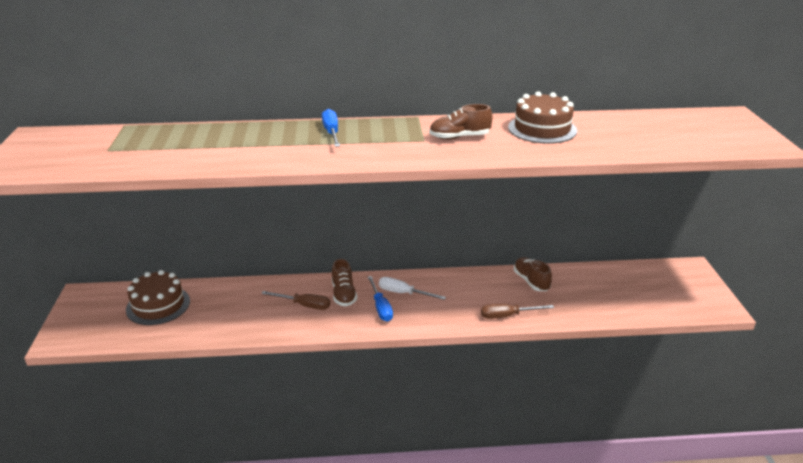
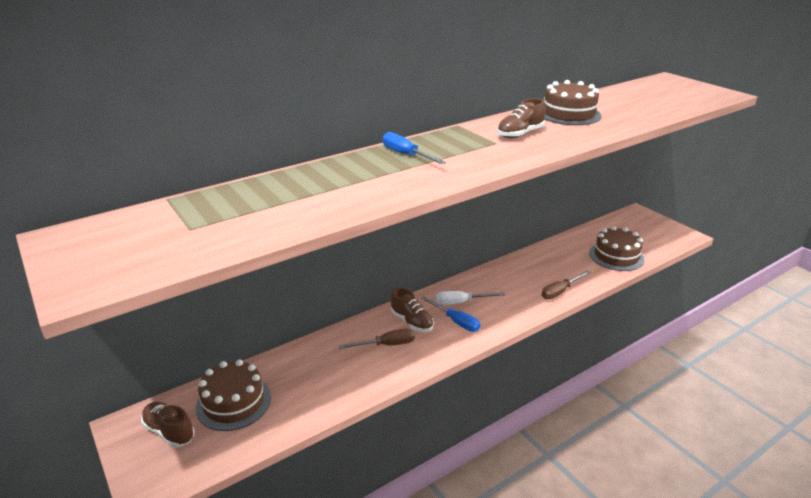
camera: 30 degrees left, 0 degrees up
(531, 281) = (547, 258): brown shoe -> brown shoe (169, 431)
(609, 303) = (616, 256): none -> brown cake

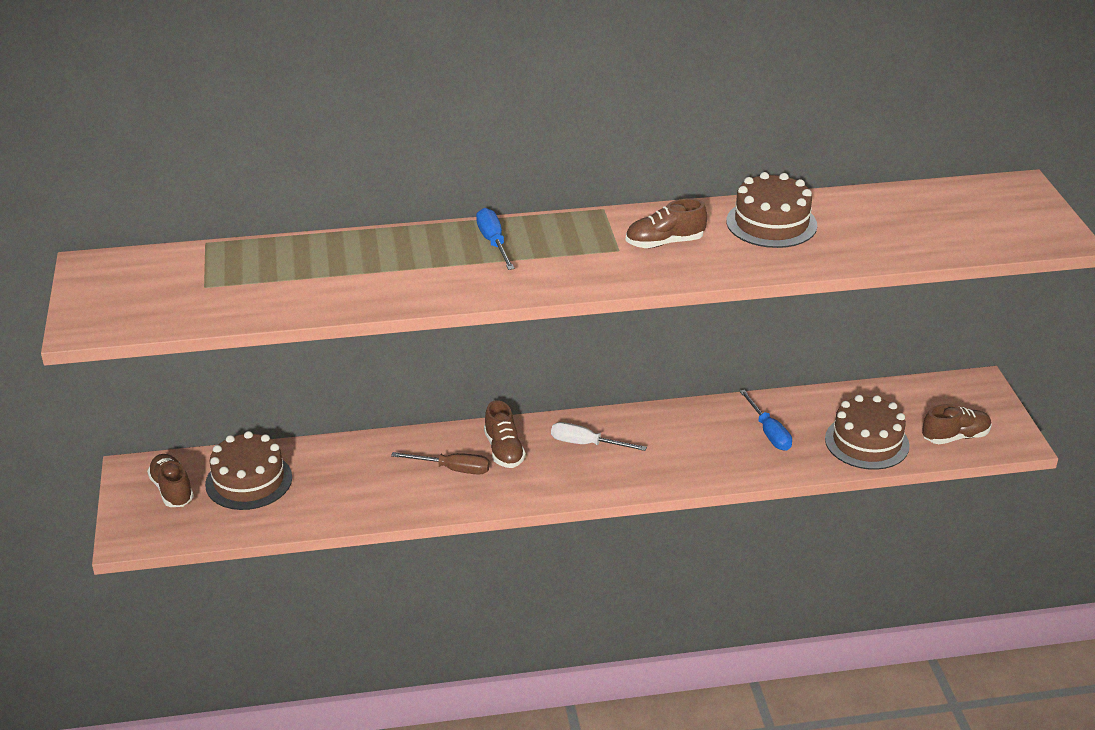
camera: 25 degrees right, 5 degrees up
(456, 321) = (559, 467): blue screwdriver -> blue screwdriver (769, 432)
(560, 291) = (731, 468): brown screwdriver -> none
(655, 241) = (955, 437): none -> brown shoe

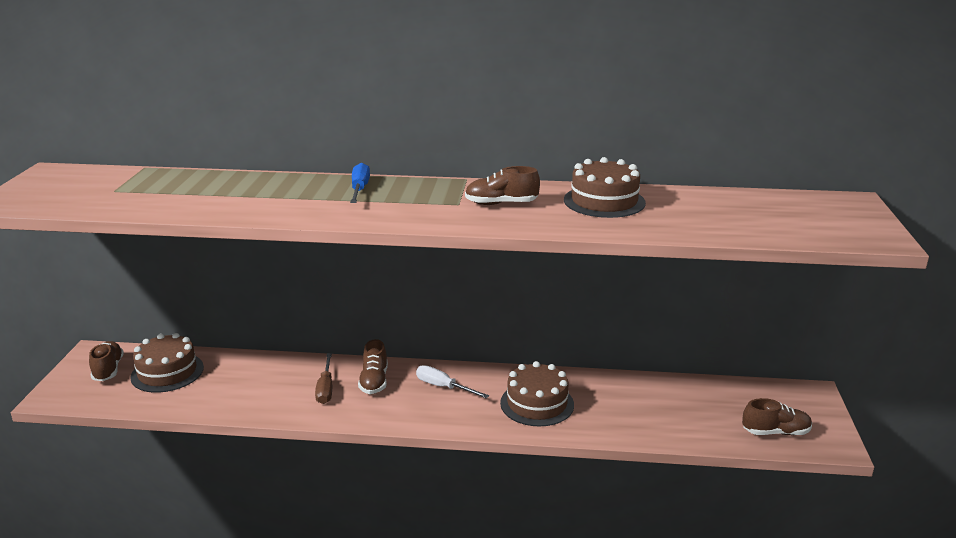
camera: 15 degrees right, 10 degrees down
(453, 469) = (325, 389): brown screwdriver -> brown screwdriver turned 60 degrees clockwise
(769, 432) = (603, 402): blue screwdriver -> none
(867, 442) = (689, 423): brown cake -> brown cake (537, 403)

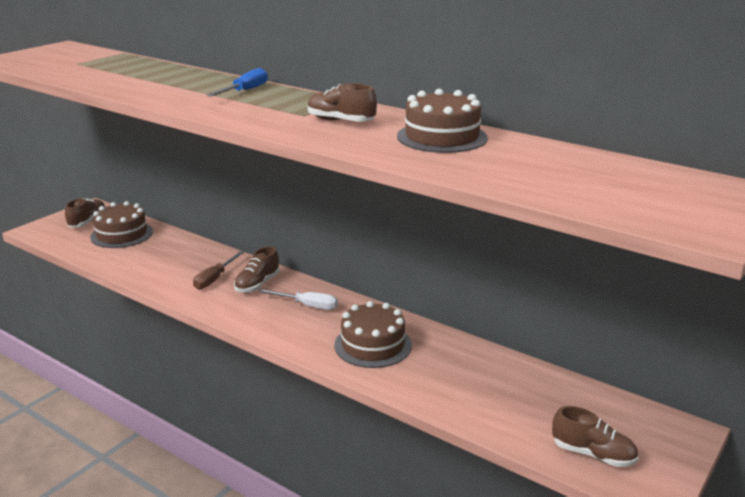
camera: 30 degrees right, 0 degrees up
(443, 387) = (307, 306): white screwdriver -> white screwdriver turned 135 degrees clockwise

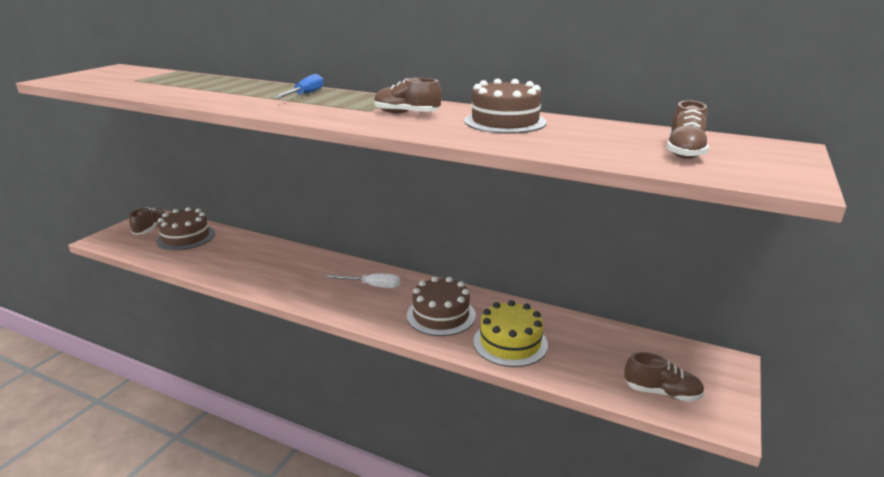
camera: 10 degrees left, 0 degrees up
(214, 279) = (282, 269): brown screwdriver -> none
(257, 284) = (322, 271): brown shoe -> brown shoe (684, 152)
(440, 383) = (510, 343): none -> yellow cake

